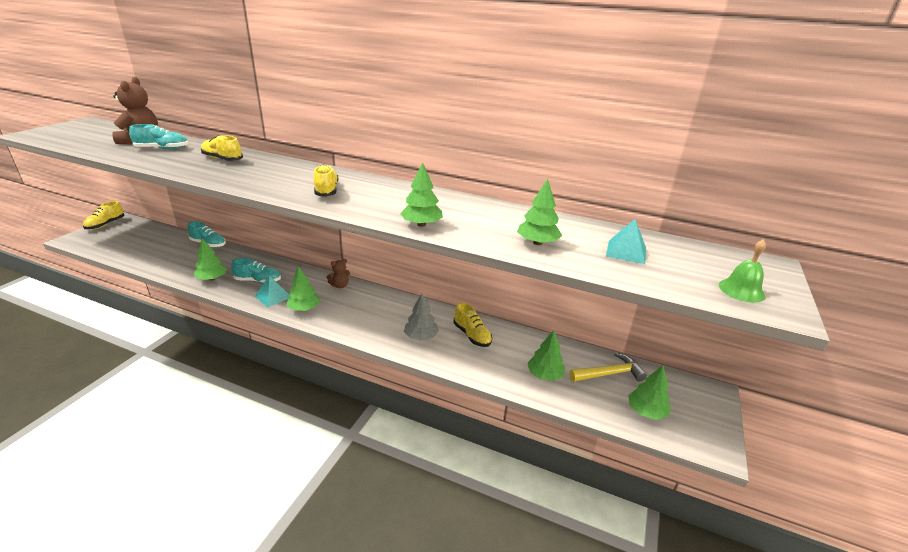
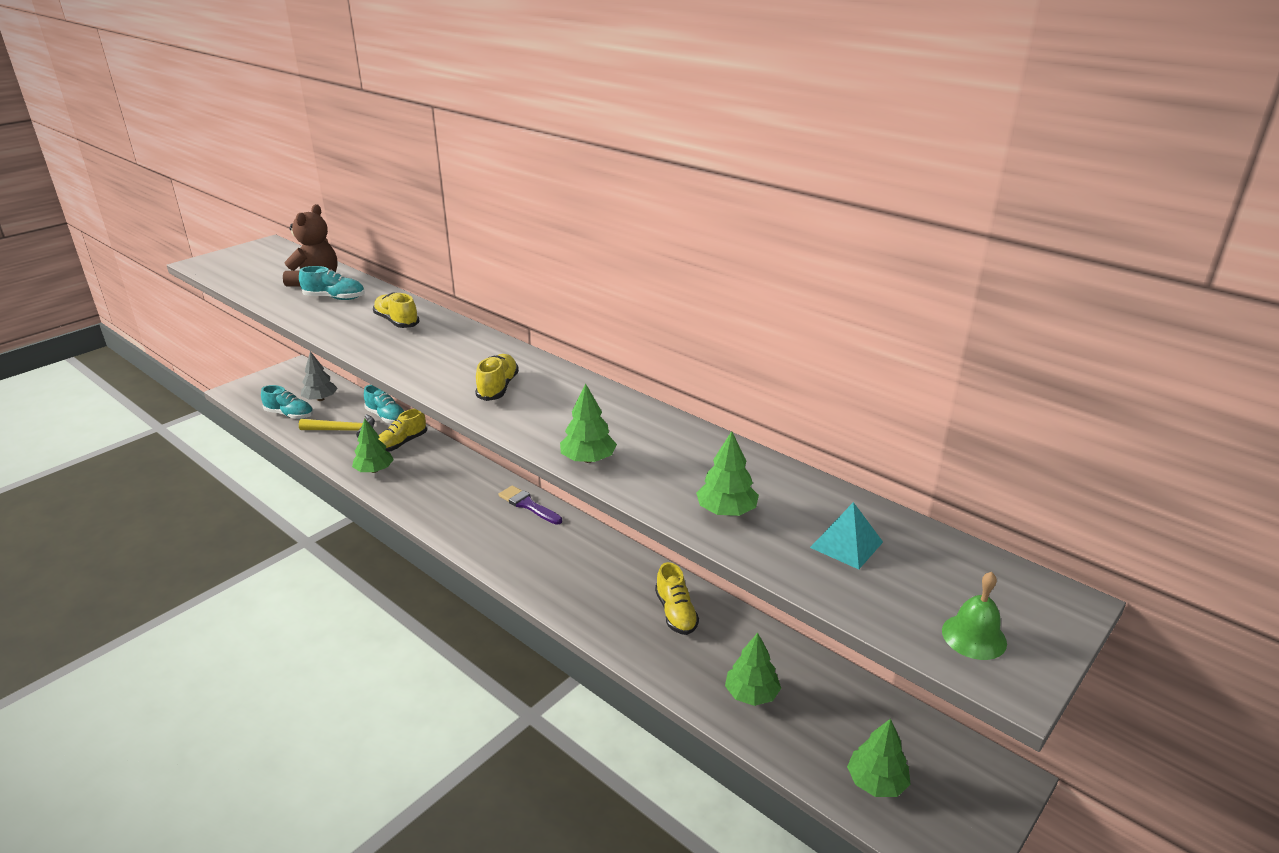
camera: 20 degrees right, 0 degrees up
(105, 224) = (277, 372): yellow shoe -> yellow shoe (401, 443)
(258, 280) = (427, 481): turquoise shoe -> turquoise shoe (289, 415)
(273, 296) = (438, 508): turquoise pyramid -> none
(304, 308) = (470, 533): green tree -> none
(340, 285) = (528, 505): brown teddy bear -> purple brush
(421, 336) = (604, 602): grey tree -> grey tree (320, 399)
(609, 373) = (852, 712): yellow hammer -> yellow hammer (344, 430)

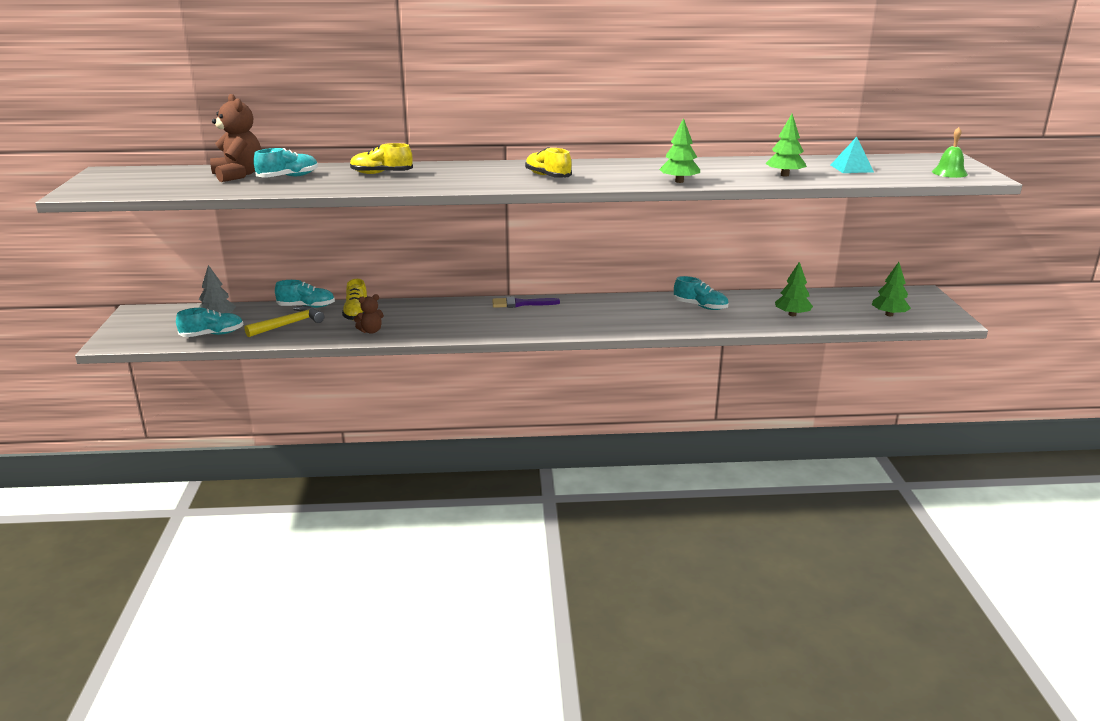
camera: 45 degrees left, 5 degrees down
(374, 470) = (371, 331): green tree -> brown teddy bear
(676, 613) = (700, 306): yellow shoe -> turquoise shoe

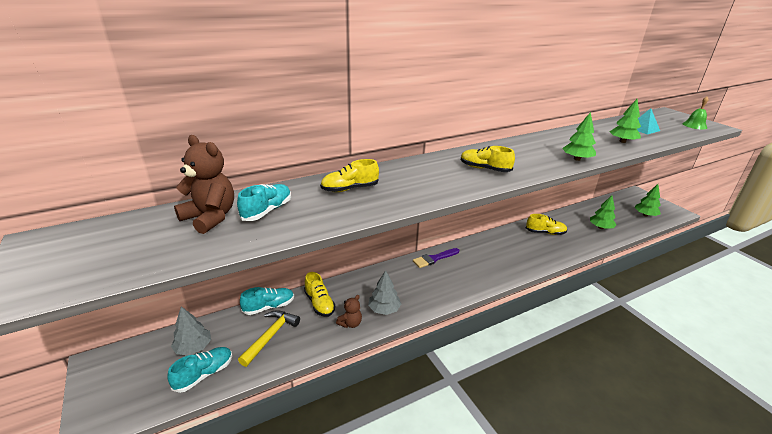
camera: 25 degrees left, 5 degrees up
(416, 328) = (384, 309): none -> grey tree
(700, 306) = (545, 232): turquoise shoe -> yellow shoe

